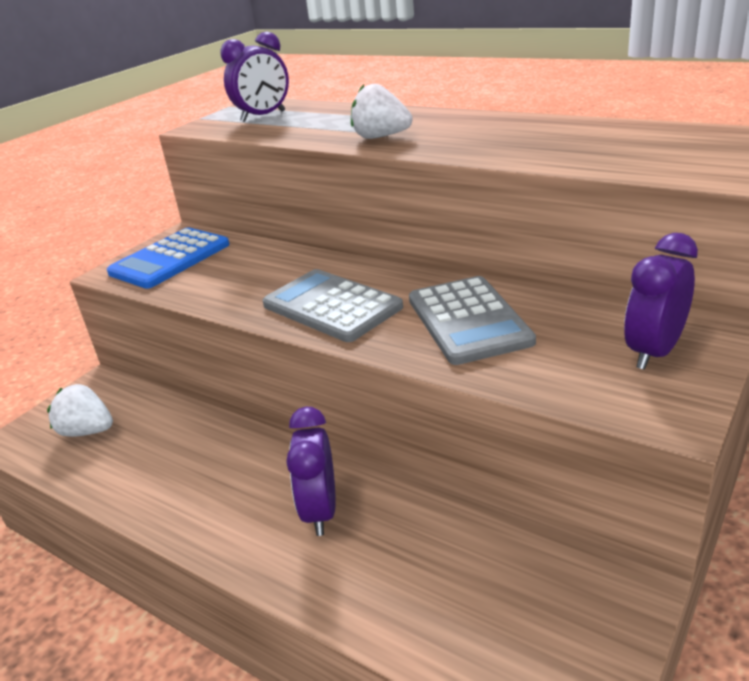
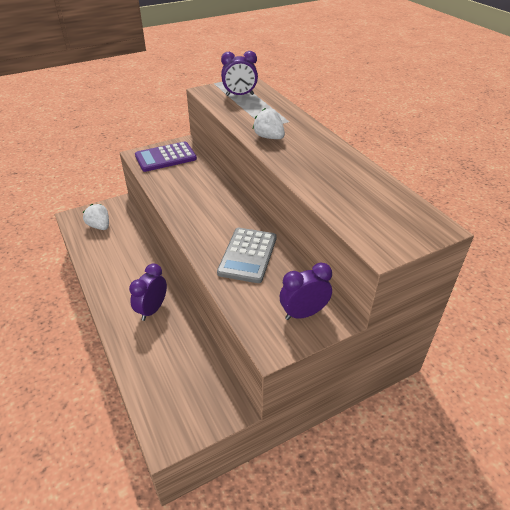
camera: 25 degrees right, 10 degrees up
(170, 259) = (165, 157): blue calculator -> purple calculator
(332, 306) = (202, 218): grey calculator -> none

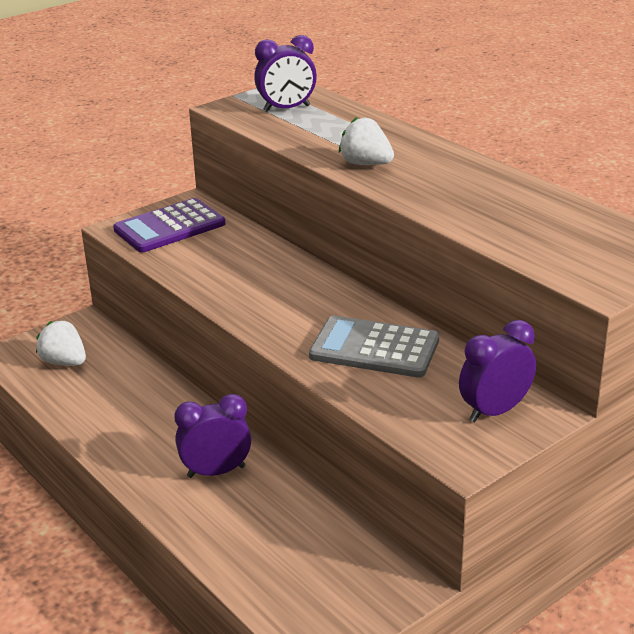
camera: 10 degrees left, 10 degrees down
(152, 309) = (216, 471): purple clock -> purple clock turned 60 degrees clockwise
(247, 255) = (374, 348): grey calculator -> grey calculator turned 105 degrees clockwise

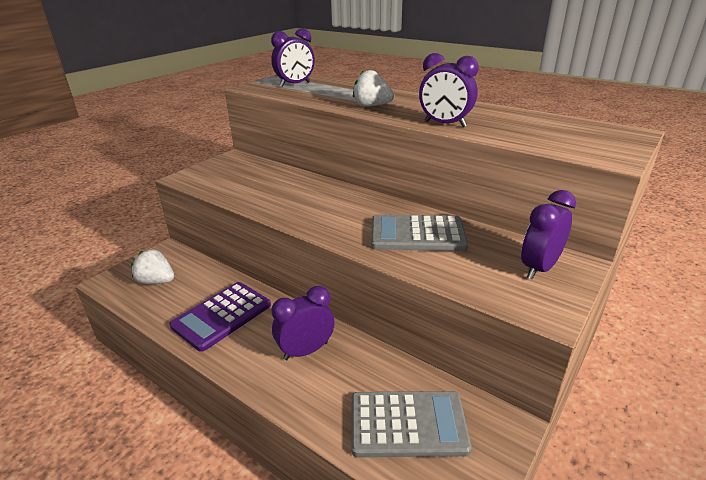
camera: 15 degrees left, 0 degrees up
(169, 227) = (223, 172): purple calculator -> purple calculator (222, 315)
(298, 564) = (408, 424): none -> grey calculator
(438, 208) = (445, 124): none -> purple clock

